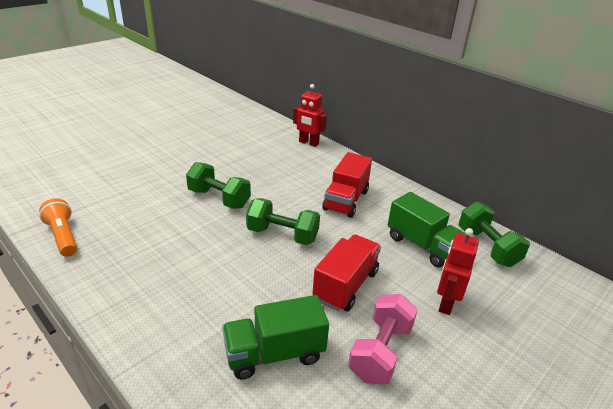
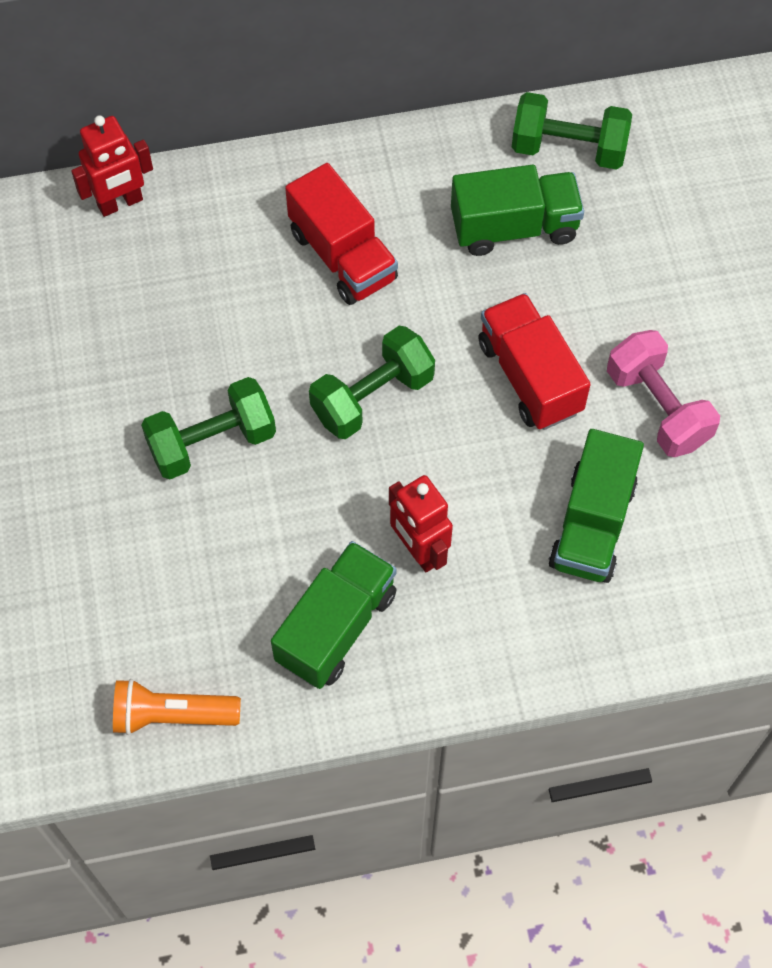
camera: 55 degrees left, 30 degrees up
(140, 271) = (336, 627): none -> green truck
(446, 303) = (631, 282): red robot -> red robot (419, 550)

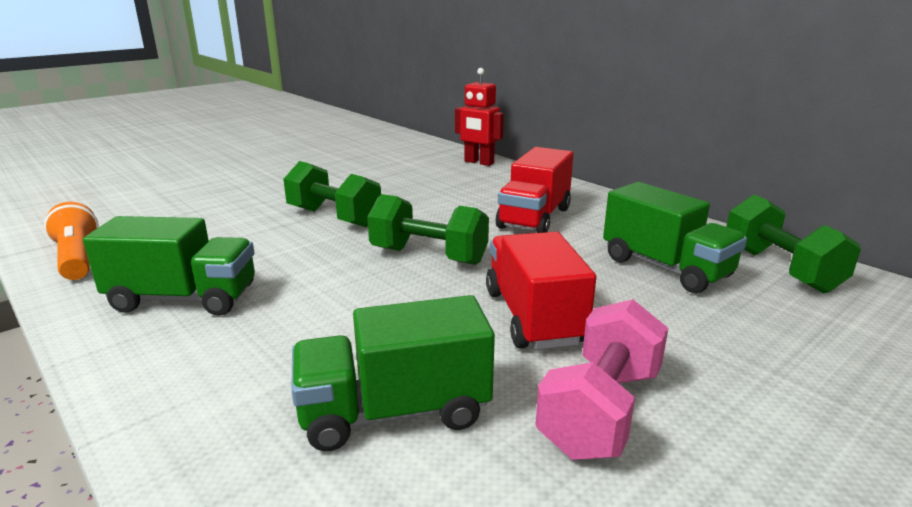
camera: 60 degrees right, 40 degrees down
(419, 550) = (288, 315): red robot -> none
(530, 377) = (533, 317): red truck -> red truck turned 45 degrees counterclockwise

